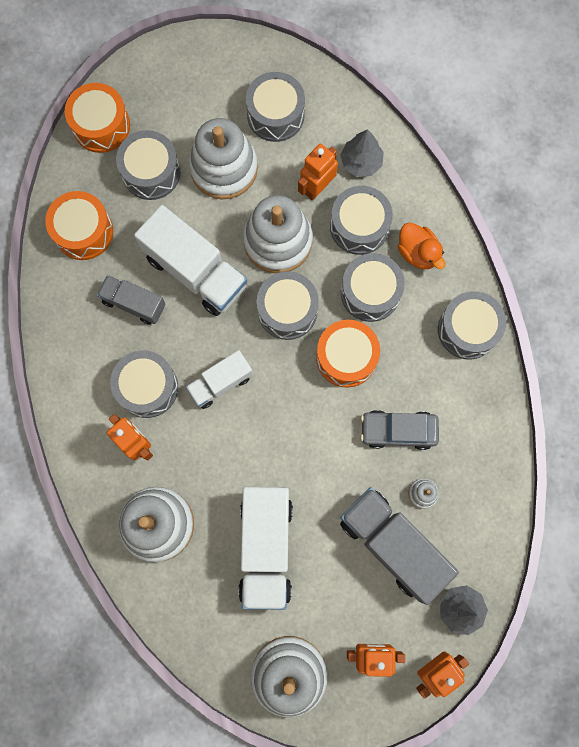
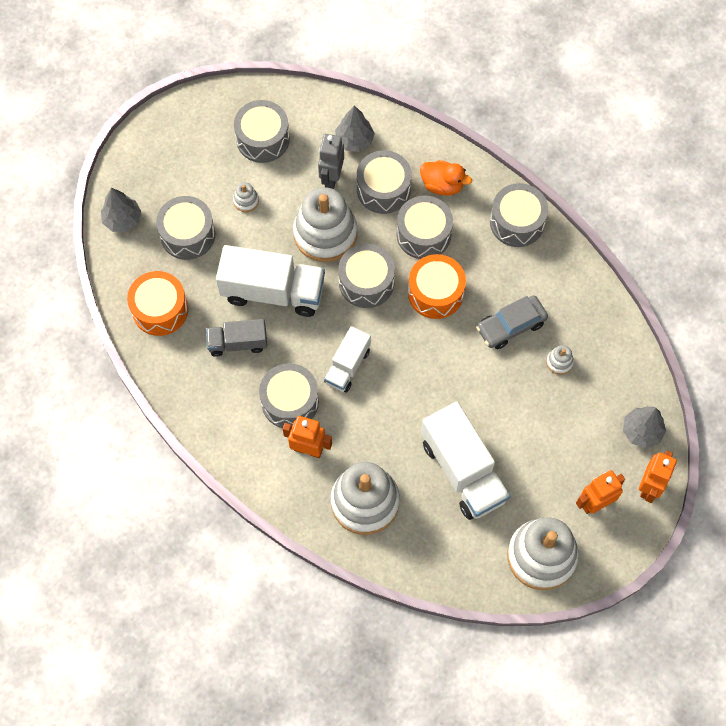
camera: 30 degrees left, 10 degrees down
(101, 125) = (122, 220): orange drum -> grey tree
(224, 168) = (246, 201): white stacking toy -> white stacking toy, size x0.41
(317, 187) = (331, 177): orange robot -> grey robot
(393, 545) = (560, 413): grey truck -> none

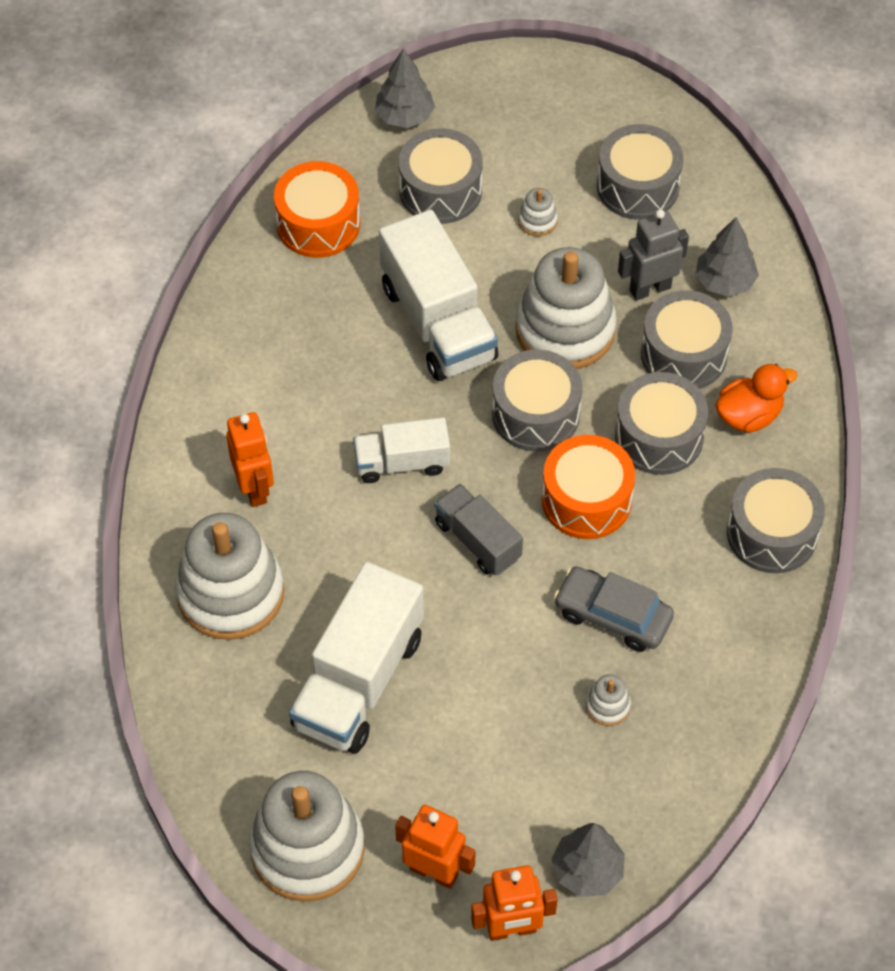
camera: 55 degrees right, 10 degrees down
(238, 343) = (338, 328): grey truck -> grey truck (477, 540)
(290, 401) = (304, 430): grey drum -> none
(442, 185) = (749, 415): orange duck -> orange duck turned 105 degrees counterclockwise

